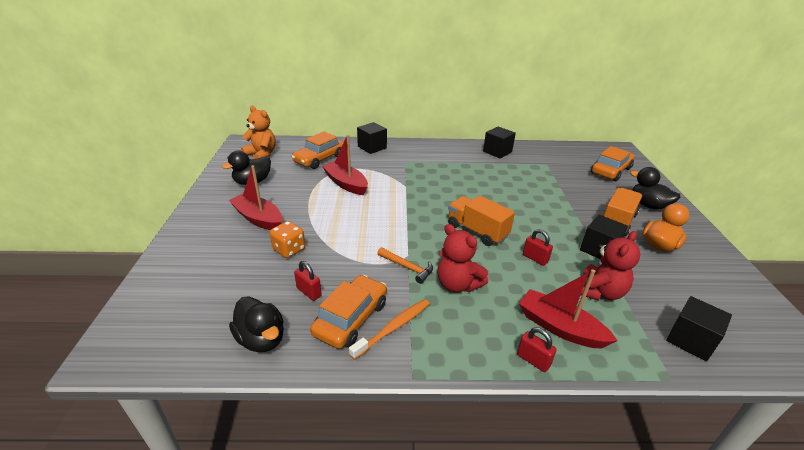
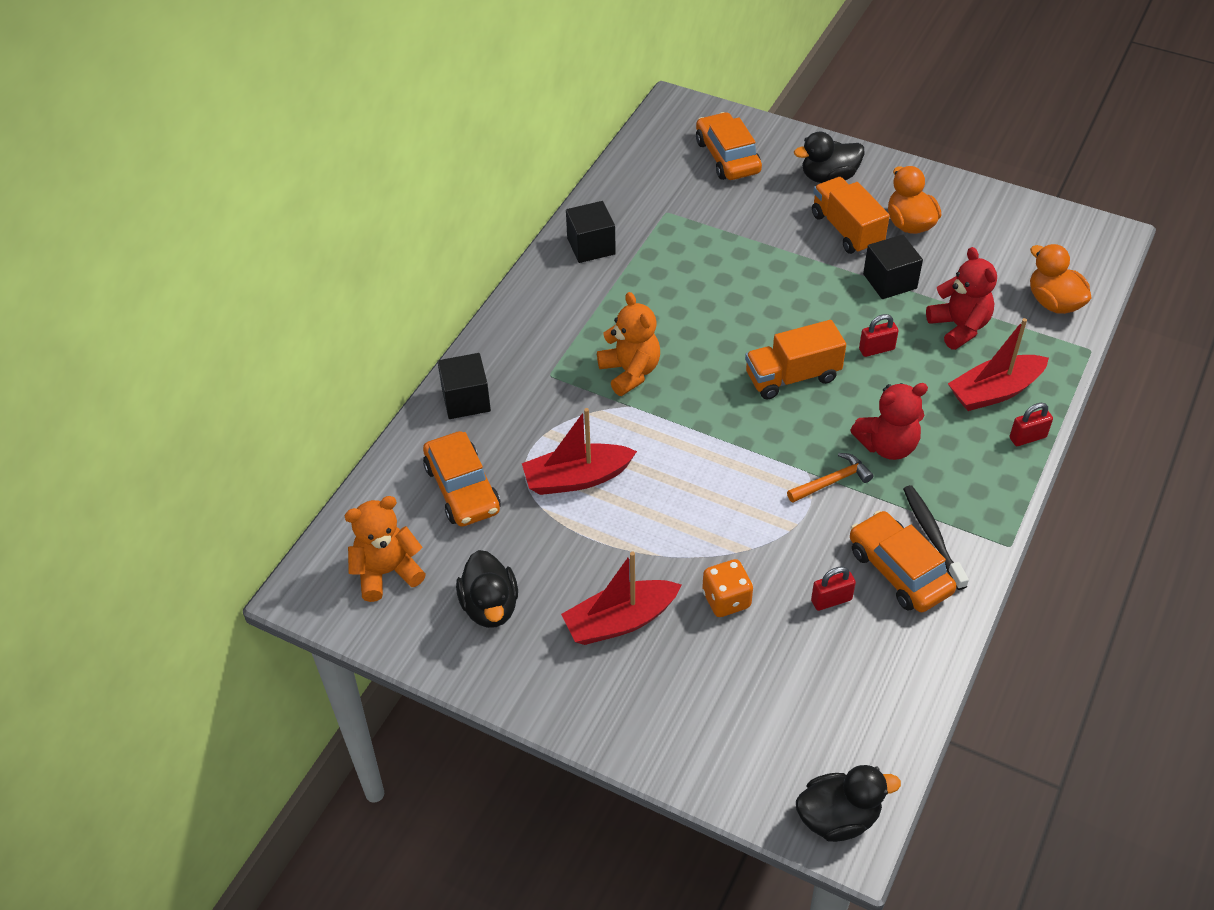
camera: 60 degrees left, 15 degrees up
(261, 339) = (895, 668): black duck -> black duck (838, 817)
(393, 328) = (932, 536): orange toothbrush -> black toothbrush
(428, 181) = (630, 372): none -> orange teddy bear
(690, 340) = (1053, 302): black cube -> orange duck

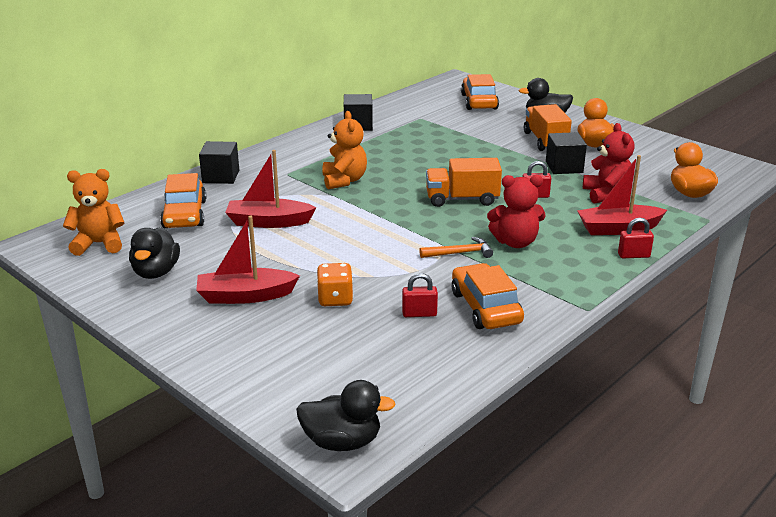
camera: 15 degrees right, 20 degrees down
(932, 536) = (524, 293): black toothbrush -> none

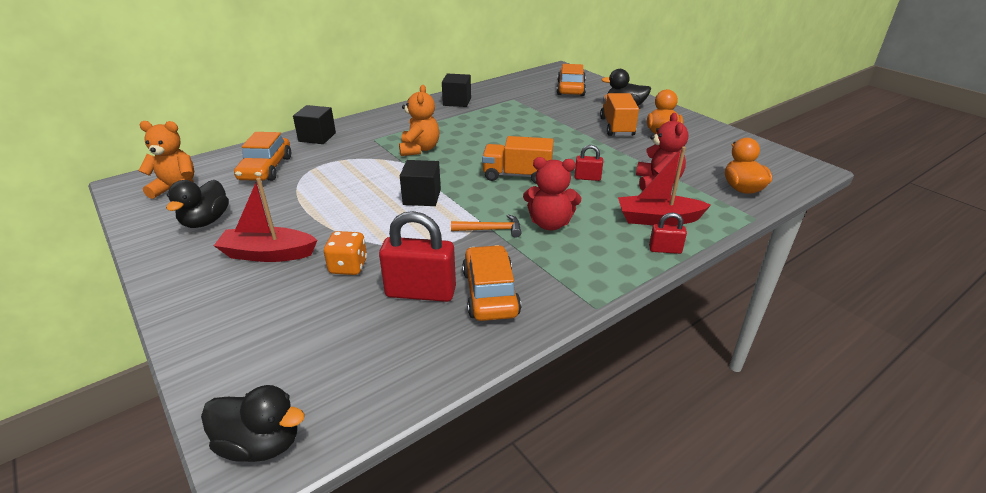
camera: 10 degrees right, 5 degrees up
(269, 222) = (332, 182): red boat -> none
(419, 314) = (421, 292): red padlock -> red padlock, size x1.96
(564, 167) = (625, 152): black cube -> black cube (422, 197)

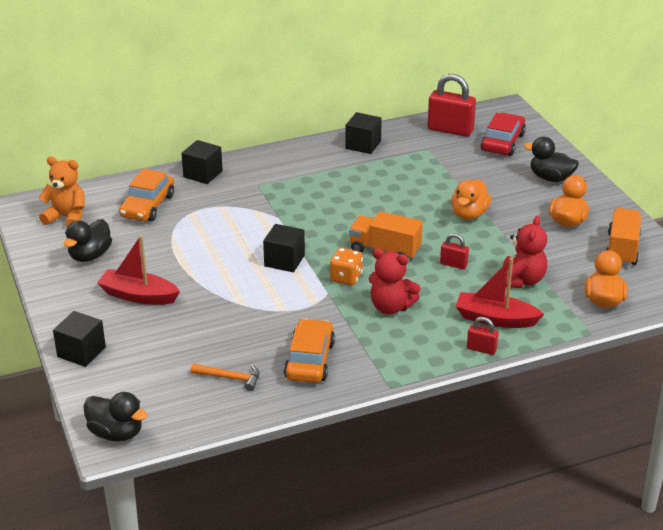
camera: 15 degrees right, 0 degrees up
(200, 332) = (81, 352): none -> black cube
(348, 266) = (201, 318): orange dice -> orange dice (346, 278)
(419, 149) = (300, 204): orange teddy bear -> none
(421, 292) = (254, 350): red padlock -> red padlock (450, 130)
(491, 229) = (334, 304): orange hammer -> orange hammer (230, 378)
(570, 88) = (502, 142): orange car -> red car
(576, 138) = (469, 214): none -> orange duck
(617, 127) = (523, 205): orange truck -> orange truck (622, 249)

